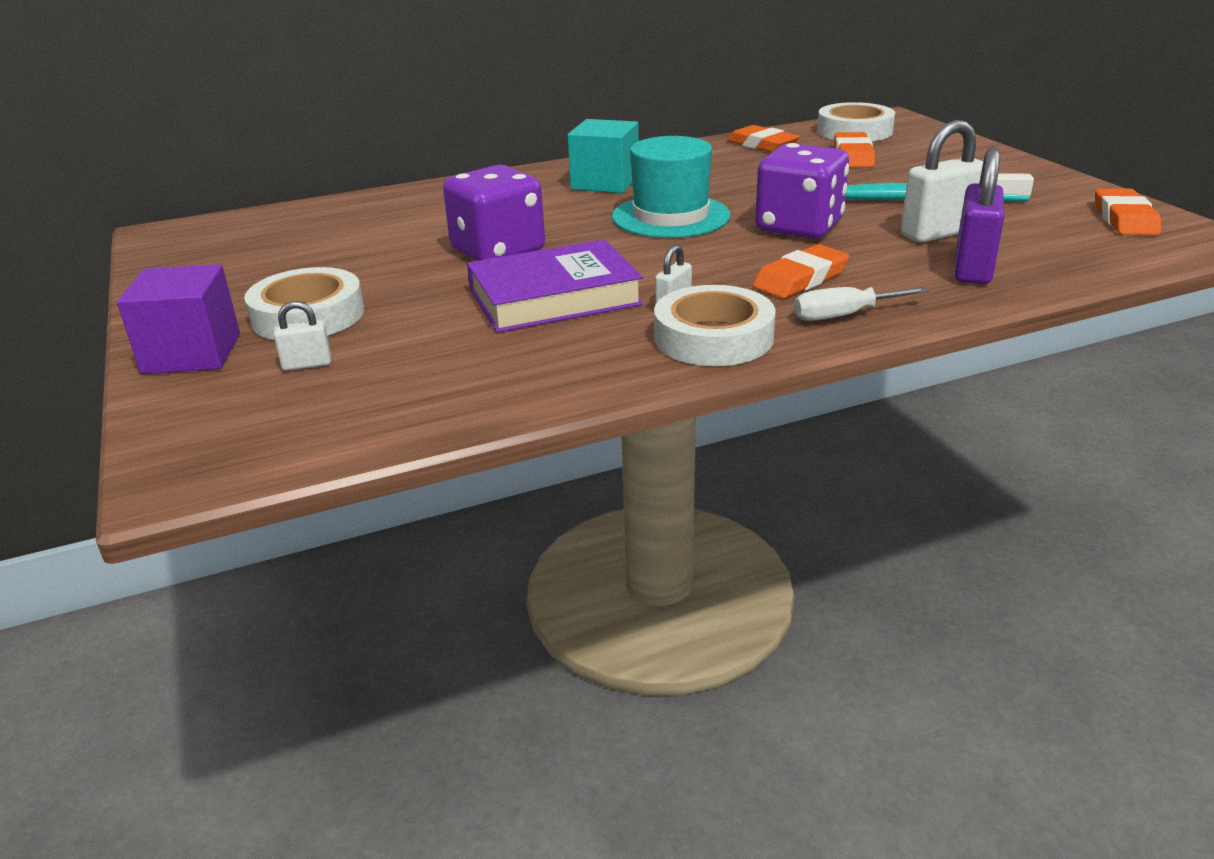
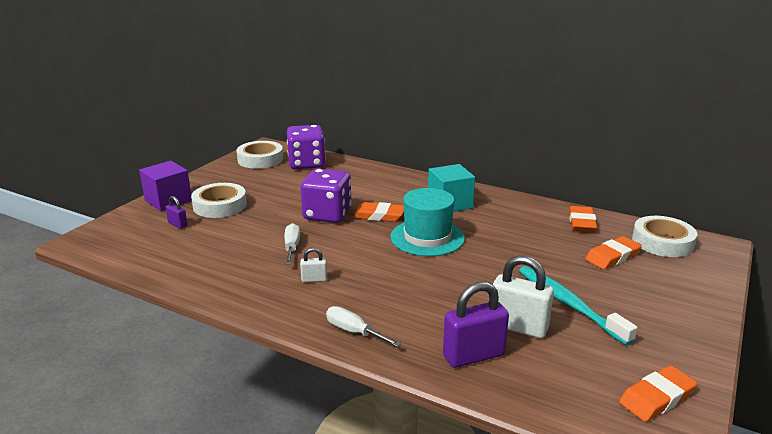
camera: 50 degrees right, 5 degrees down
(307, 364) = (177, 224): white padlock -> purple padlock
(554, 297) = (292, 247): purple book -> white screwdriver
(713, 337) = (288, 303): white tape -> white tape (260, 159)
(799, 227) = (463, 278): purple dice -> purple dice (306, 164)
(800, 279) = (388, 303): orange eraser -> orange eraser (379, 216)

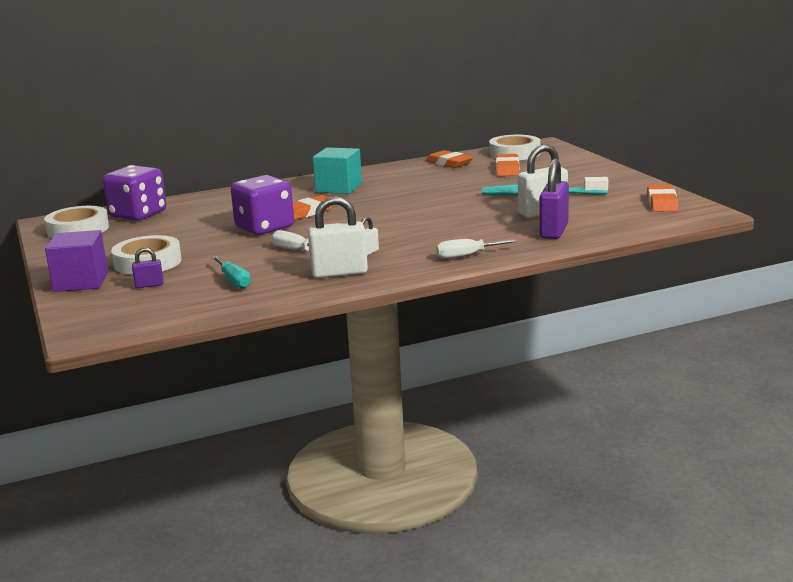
camera: 50 degrees left, 5 degrees down
(207, 251) = (234, 281): none -> turquoise screwdriver
(258, 286) = (339, 273): none -> white padlock
(427, 237) = (377, 206): turquoise hat -> none

